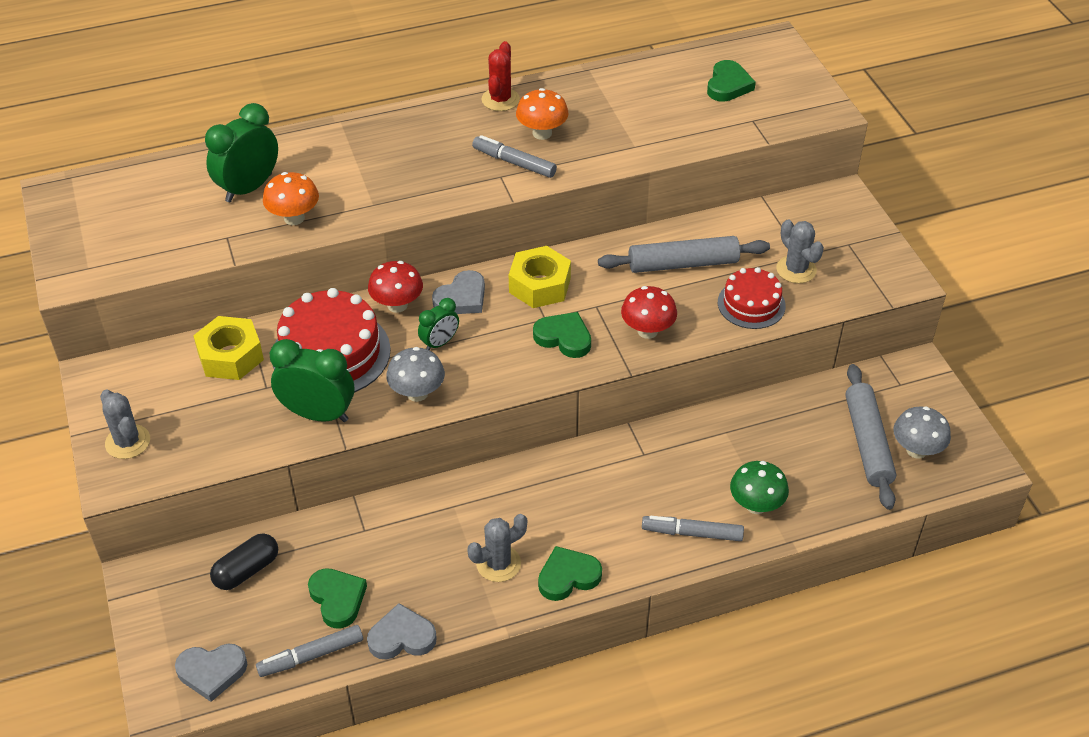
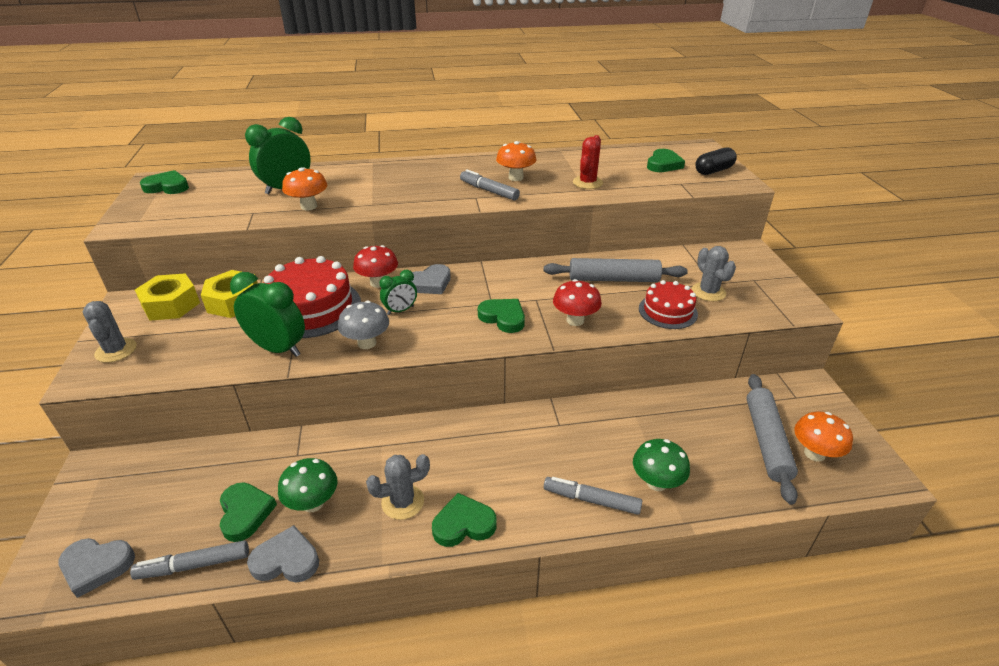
camera: 10 degrees right, 10 degrees down
(85, 203) = (167, 187): none -> green heart
(247, 570) = (181, 475): black capsule -> black capsule (713, 171)
(404, 578) = (313, 503): none -> green mushroom
(500, 99) = (491, 159): red cactus -> red cactus (587, 183)
(540, 285) = (494, 281): yellow nut -> yellow nut (171, 305)
(916, 450) = (814, 453): grey mushroom -> orange mushroom

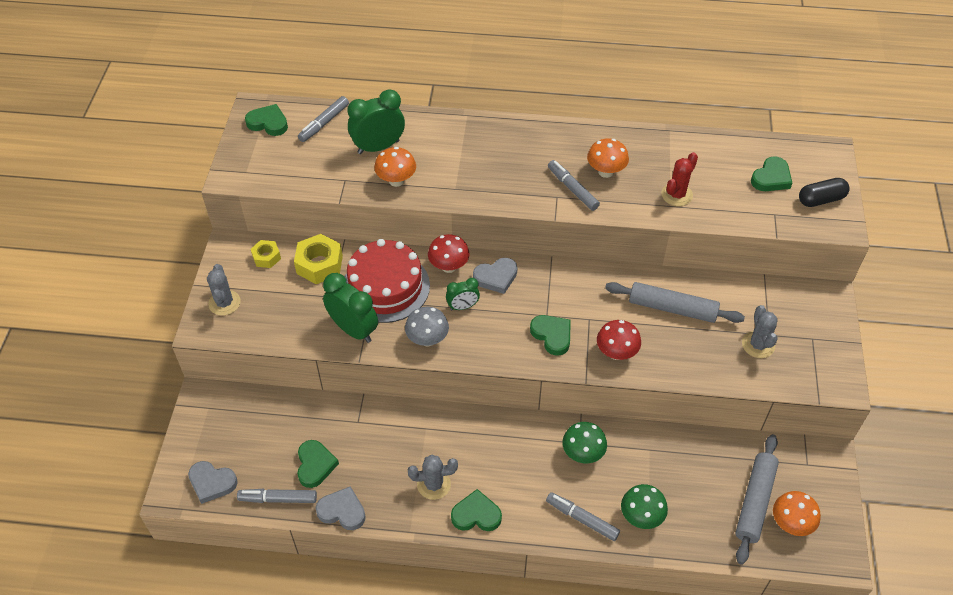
camera: 15 degrees right, 15 degrees up
(171, 305) = (266, 257): yellow nut -> yellow nut, size x0.60
(228, 181) = (324, 123): none -> grey marker
(313, 503) = (366, 469): green mushroom -> green mushroom (582, 453)
(667, 311) = (707, 360): red cake -> none

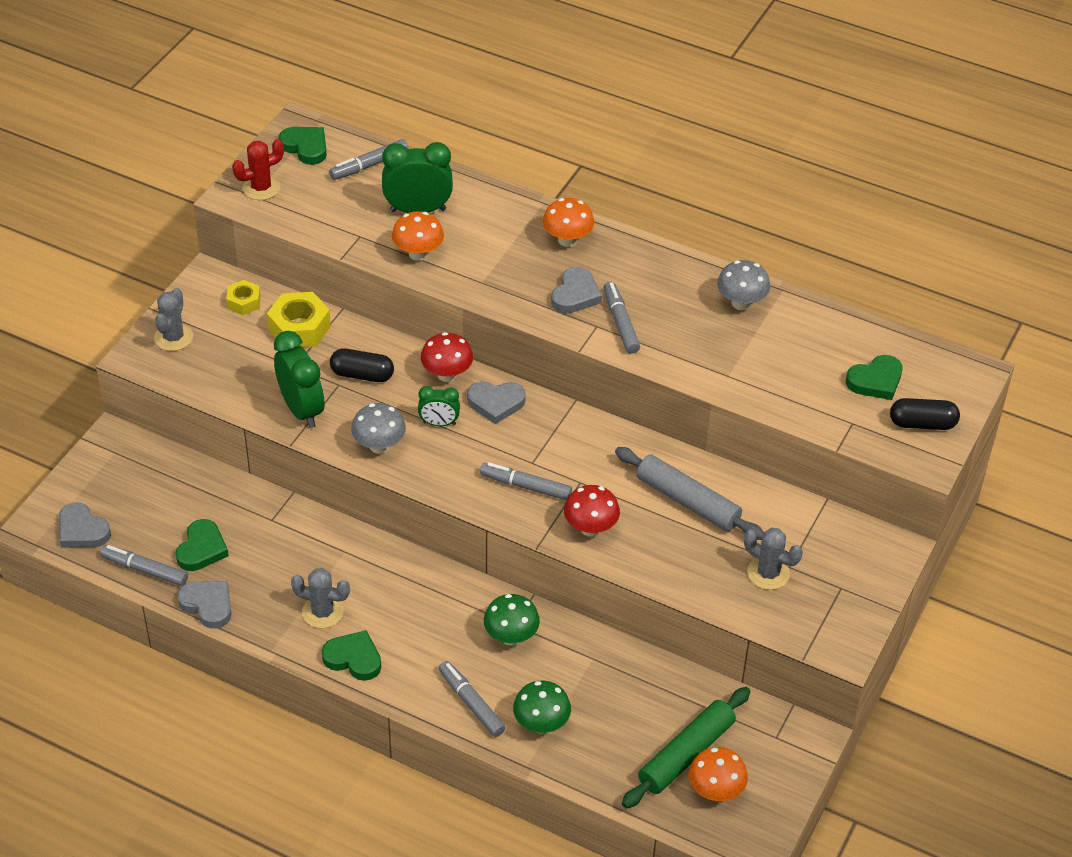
camera: 20 degrees right, 5 degrees down
(386, 287) = (362, 375): red cake -> black capsule
(528, 177) = (575, 294): none -> grey heart
(552, 335) = (526, 486): green heart -> grey marker
(606, 172) = (673, 315): orange mushroom -> orange mushroom (567, 240)
(647, 148) = (741, 303): none -> grey mushroom
(677, 195) = (744, 366): red cactus -> red cactus (261, 188)
(754, 502) = (686, 754): grey rolling pin -> green rolling pin
(758, 345) = (768, 573): grey cactus -> grey cactus turned 75 degrees counterclockwise

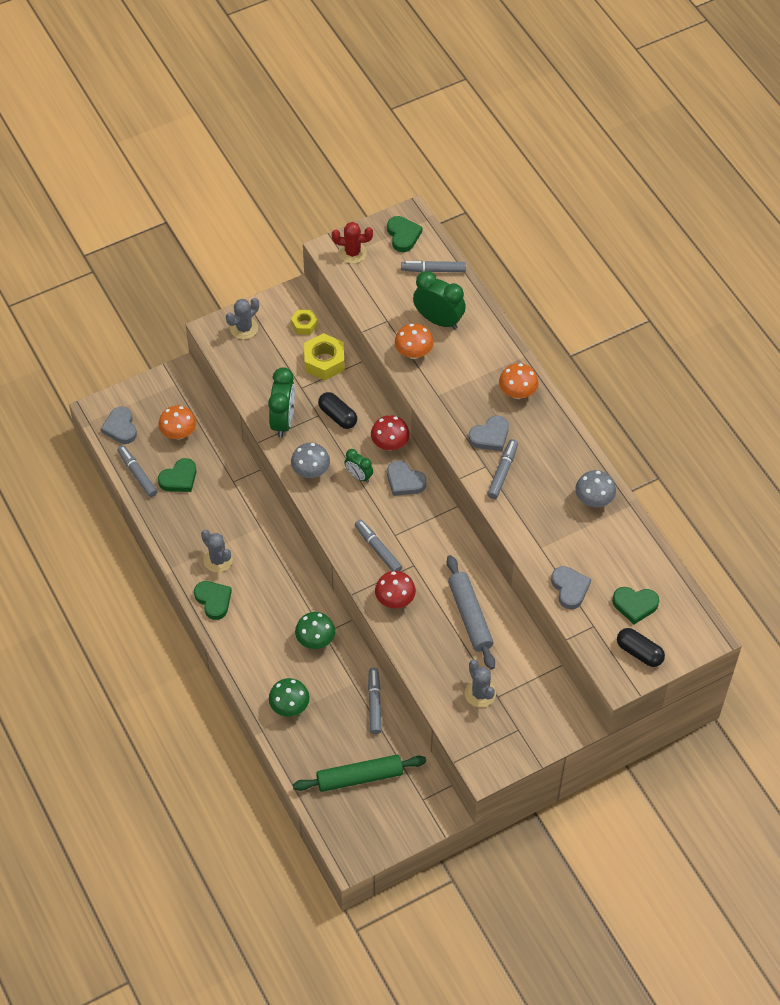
camera: 35 degrees right, 10 degrees up
(208, 605) = (156, 517): grey heart -> grey heart (570, 588)
(471, 703) = (259, 669): grey marker -> grey marker (374, 703)
(715, 791) = (358, 810): orange mushroom -> orange mushroom (178, 433)

